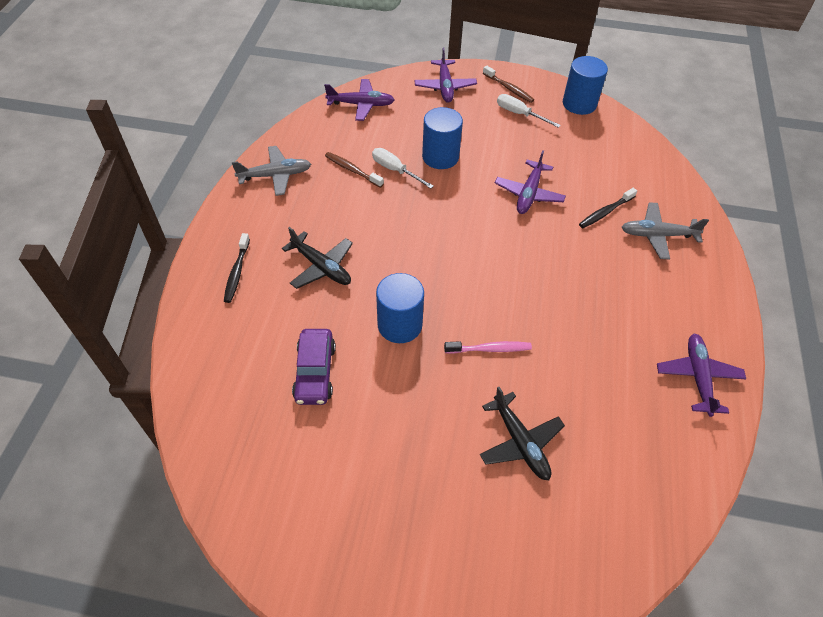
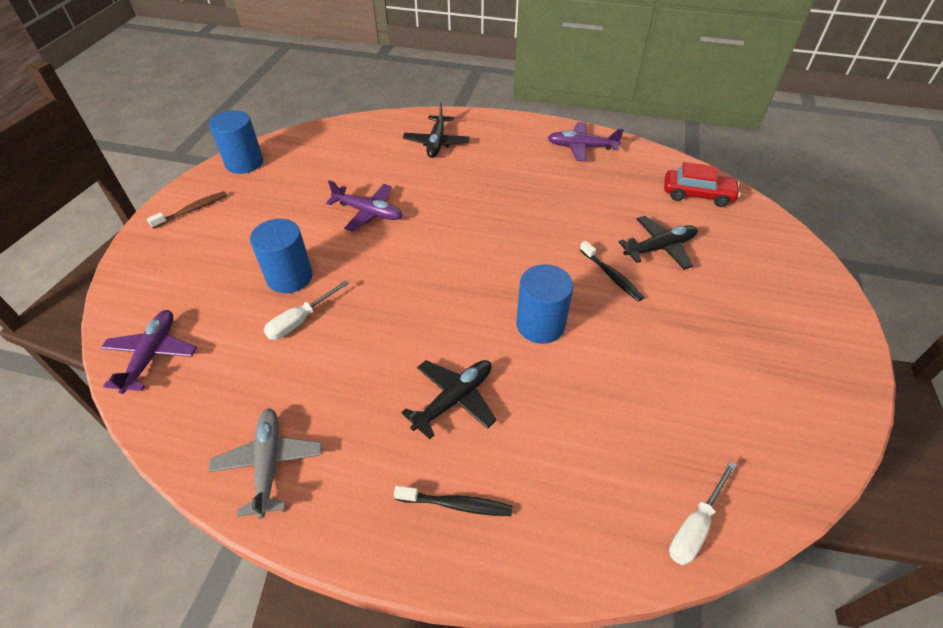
camera: 85 degrees left, 5 degrees down
(315, 372) = (610, 403): purple car -> none
(352, 170) = (286, 366): brown toothbrush -> none
(445, 87) = (159, 265): purple plane -> none
(490, 349) = (566, 258): pink toothbrush -> none
(519, 114) = (241, 206): white screwdriver -> white screwdriver (695, 526)
(605, 212) = (404, 167): black toothbrush -> black toothbrush (611, 276)
(632, 504) = (697, 195): none -> red car
(657, 235) = (436, 143): grey plane -> black plane

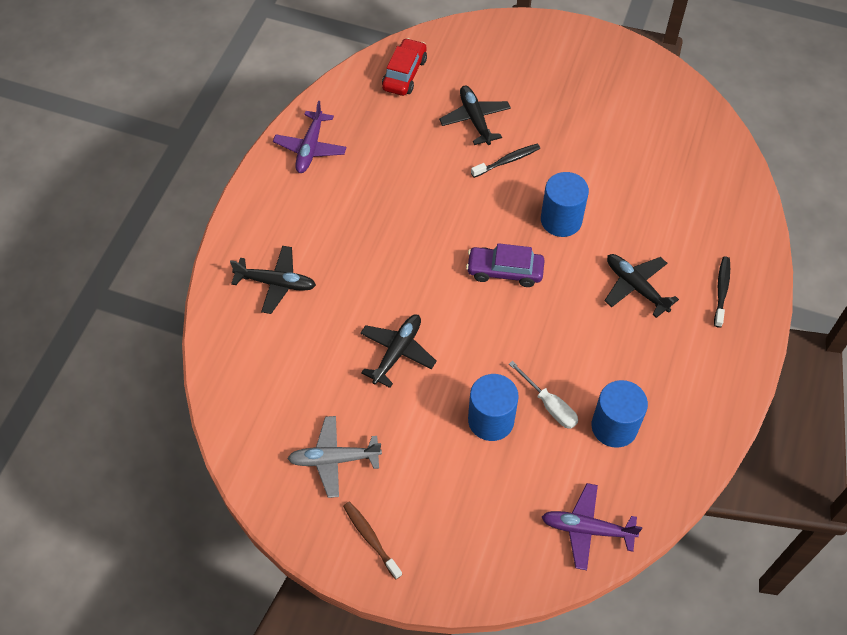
camera: 85 degrees left, 10 degrees up
(244, 163) = (281, 494): blue cylinder -> blue cylinder (614, 426)
(269, 463) = (695, 414): grey plane -> grey plane (334, 459)
(368, 212) = (397, 352): purple plane -> black plane
(464, 280) = (504, 271): none -> purple car
(695, 526) = (729, 162): white screwdriver -> none

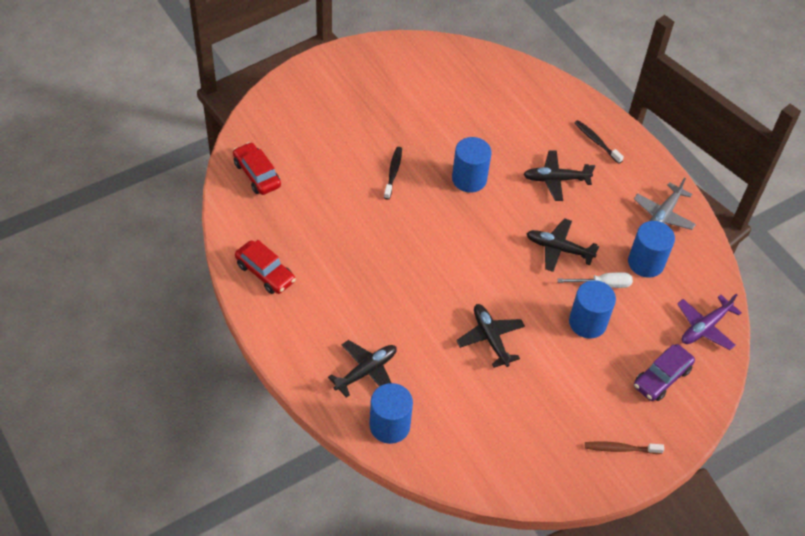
camera: 55 degrees left, 5 degrees down
(236, 336) = (389, 425): none -> blue cylinder
(310, 148) = (265, 273): purple plane -> red car
(334, 459) = (543, 431): grey plane -> grey plane (663, 215)
(475, 119) = (340, 164): black plane -> black plane (558, 249)
(504, 271) = (481, 236): purple car -> purple car (662, 378)

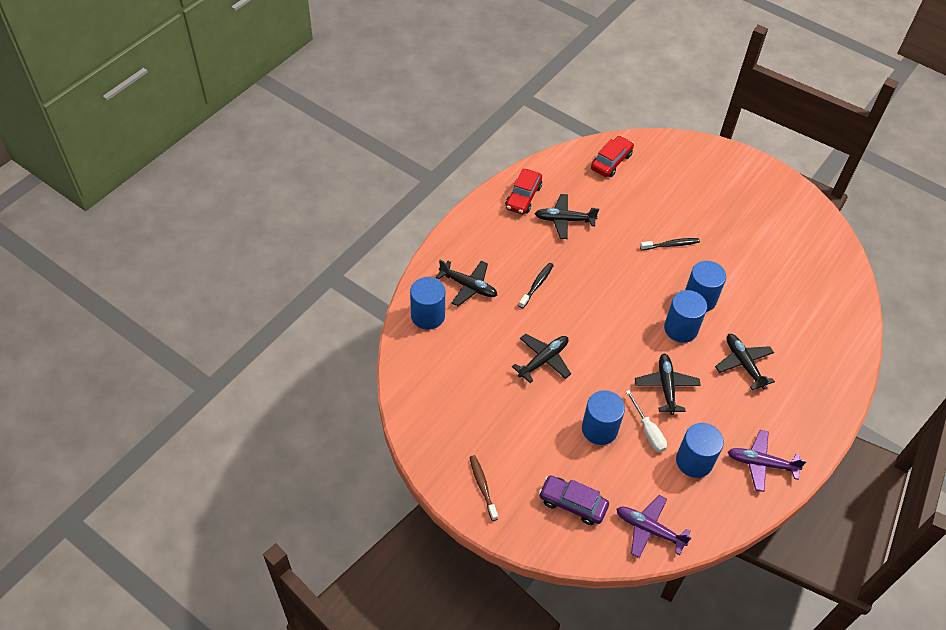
camera: 70 degrees right, 0 degrees up
(316, 248) = (564, 220): none -> black plane
(497, 209) = (681, 329): none -> blue cylinder
(596, 141) = (812, 385): black toothbrush -> black toothbrush (537, 285)
(663, 215) = (761, 463): grey plane -> purple plane

